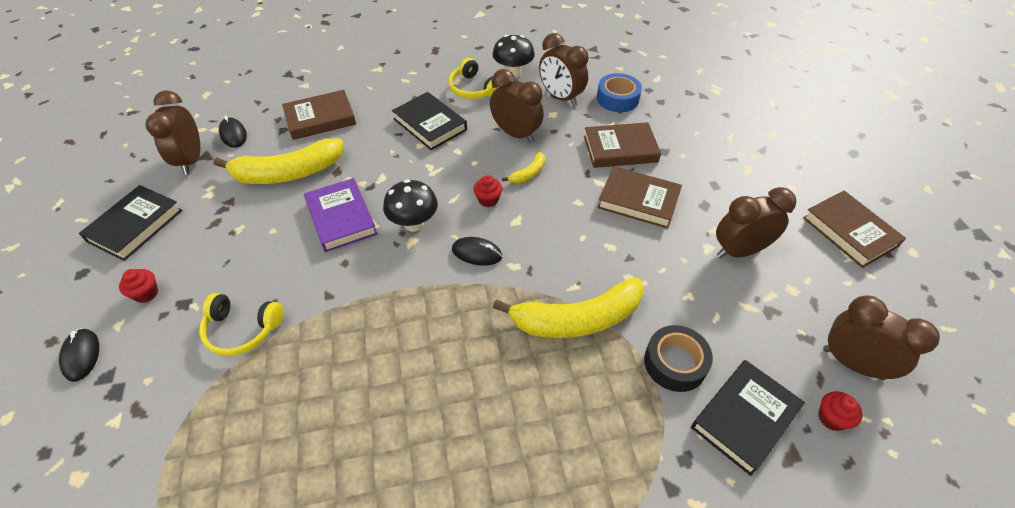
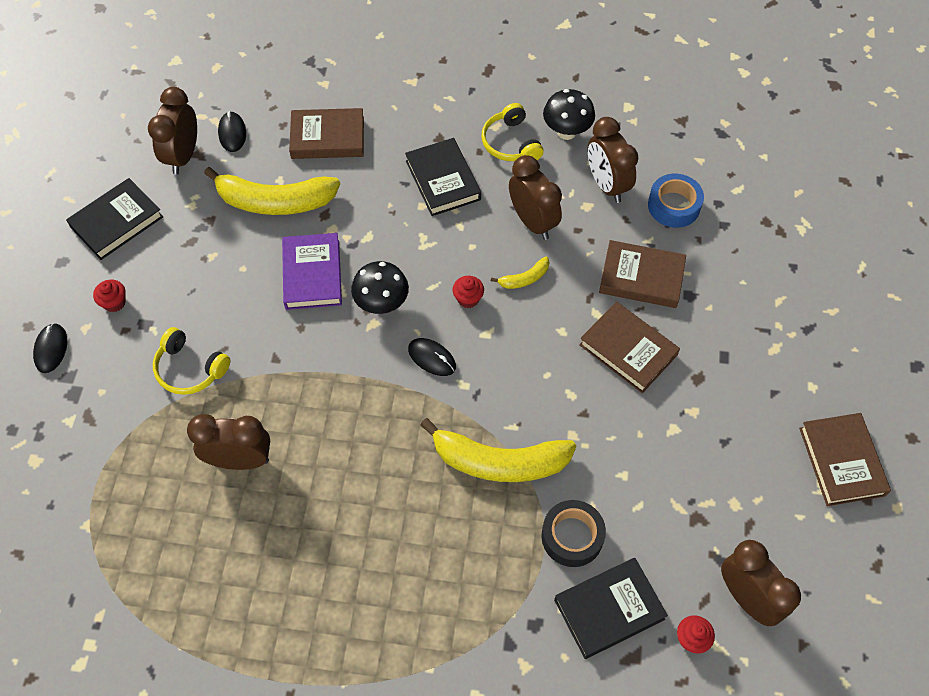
camera: 20 degrees right, 10 degrees up
(739, 251) = (704, 443): brown clock -> brown clock (240, 460)

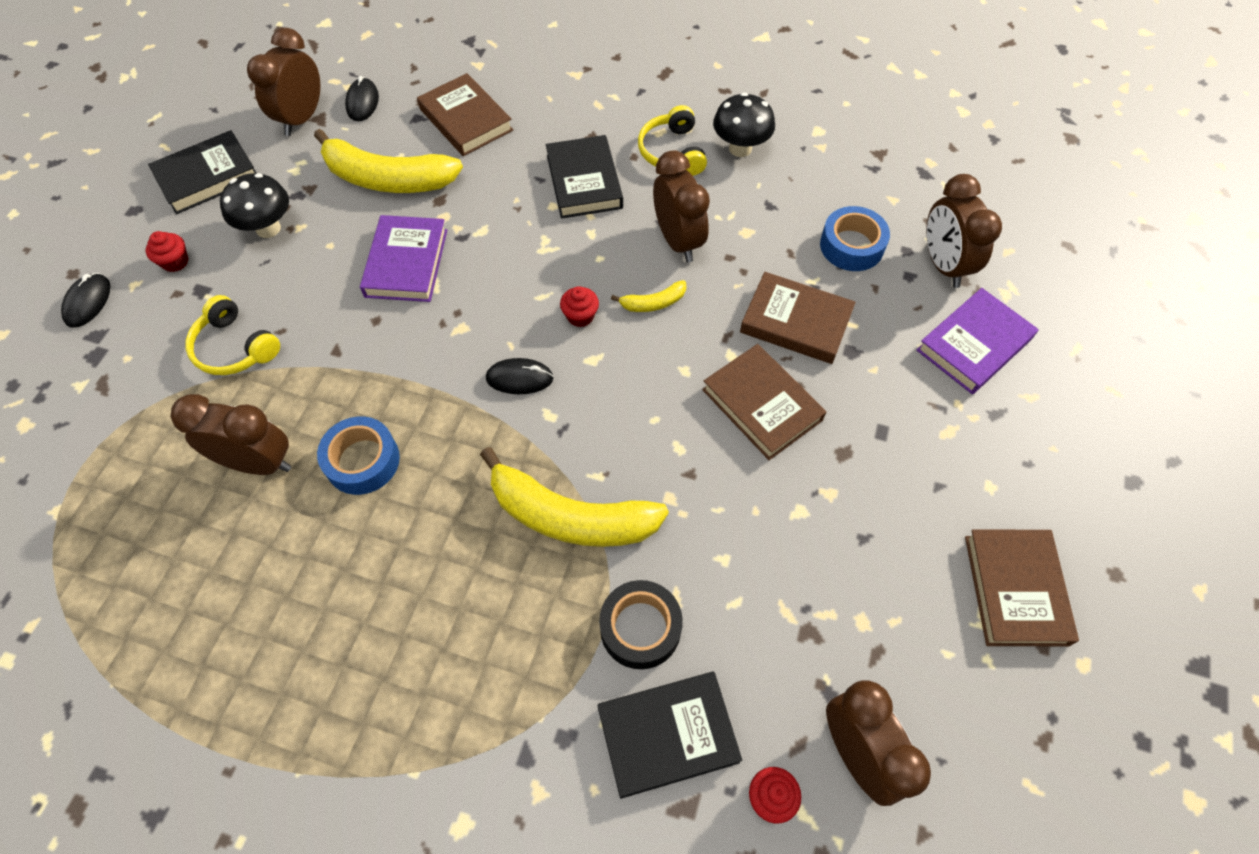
camera: 10 degrees right, 0 degrees up
(324, 445) = (362, 461): none -> blue tape
(327, 137) = (466, 120): brown book -> brown book turned 45 degrees clockwise
(382, 304) = (477, 307): black mushroom -> black mushroom (268, 228)
(432, 358) = (519, 378): black mouse -> black mouse turned 45 degrees counterclockwise
(607, 185) = (775, 212): brown clock -> brown clock (943, 265)
(783, 275) = (973, 344): none -> purple book

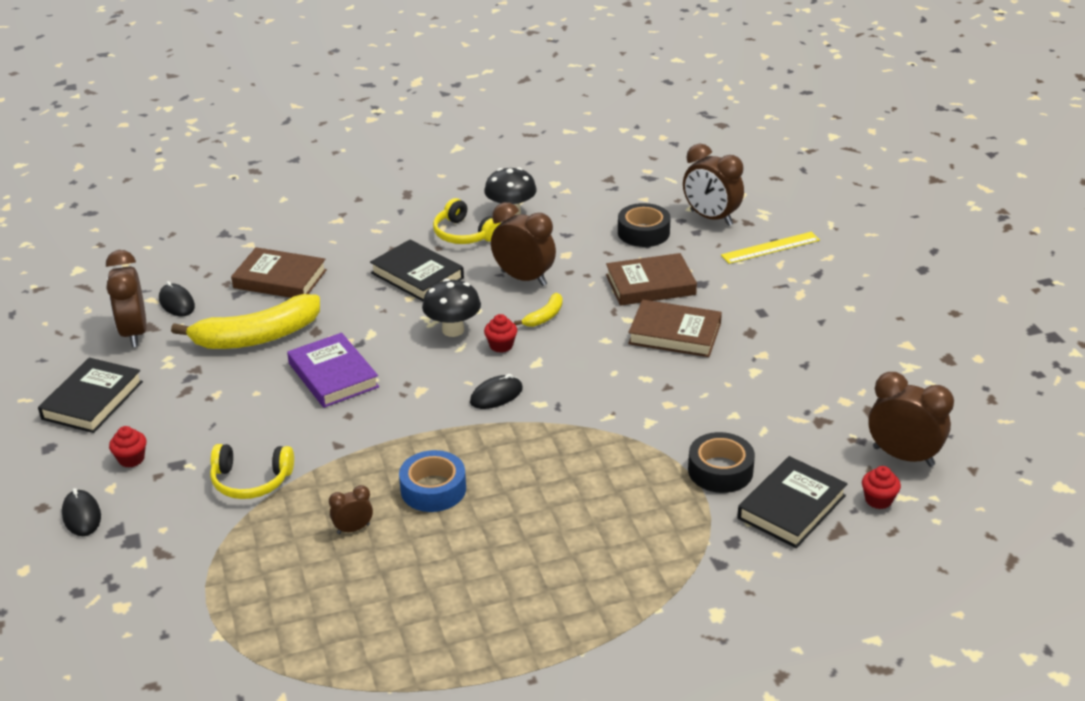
camera: 35 degrees left, 25 degrees down
(258, 462) = (353, 529): brown clock -> brown clock, size x0.51
(268, 228) = (190, 406): black mushroom -> black mushroom (453, 330)
(570, 516) = (614, 443): yellow banana -> none
(851, 246) = (643, 232): blue tape -> black tape
(973, 344) = (770, 248): purple book -> yellow ruler
(1015, 589) = (910, 345): brown book -> none

